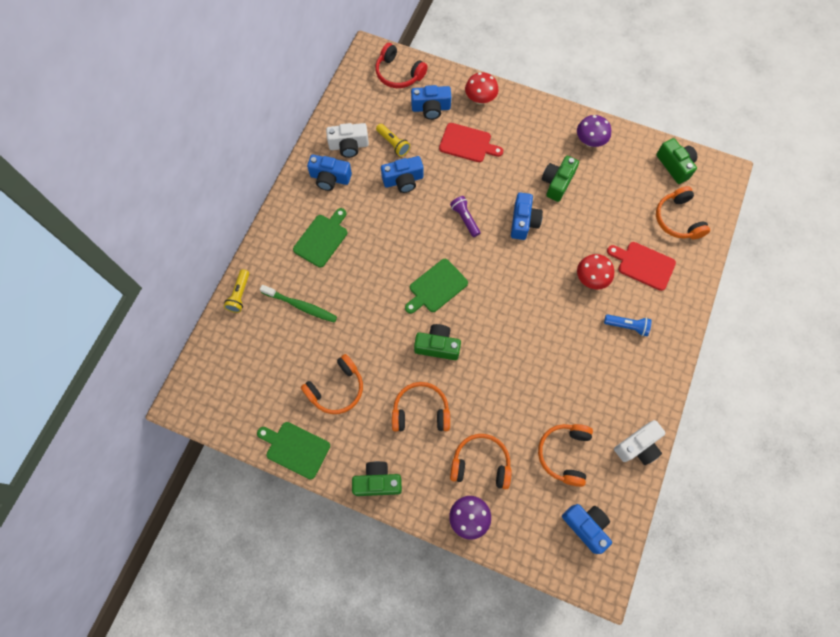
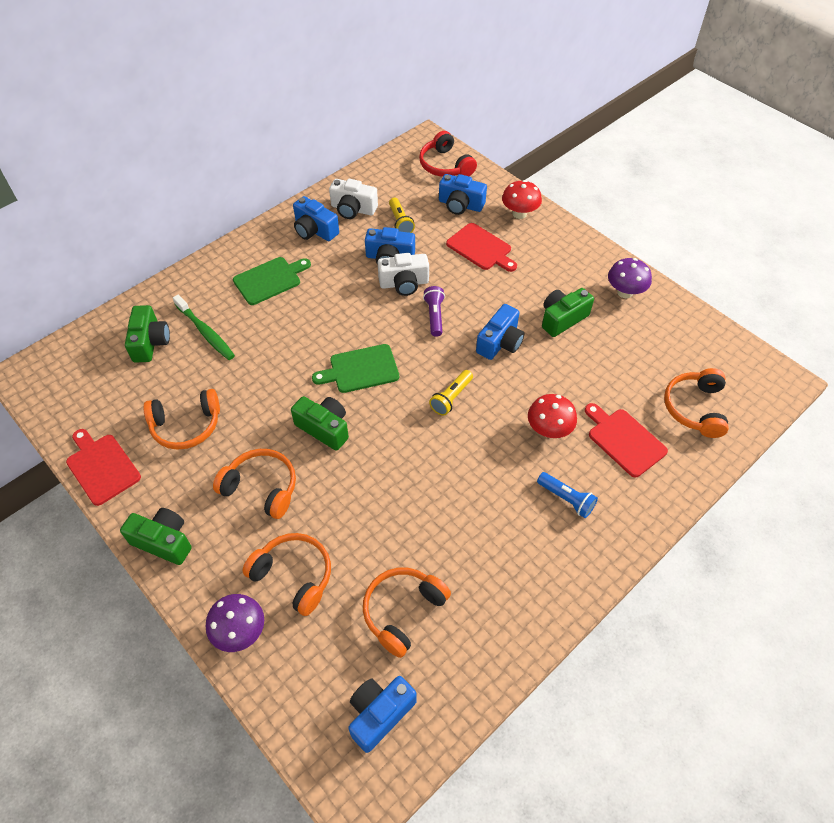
camera: 25 degrees right, 15 degrees down
(239, 295) = (153, 299): yellow flashlight -> yellow flashlight (451, 398)
(295, 449) = (101, 467): green cutting board -> red cutting board
(586, 526) = (379, 714): blue camera -> blue camera turned 120 degrees counterclockwise
(638, 446) = (504, 646): white camera -> white camera (404, 283)
(675, 165) = (720, 351): green camera -> green camera (150, 342)

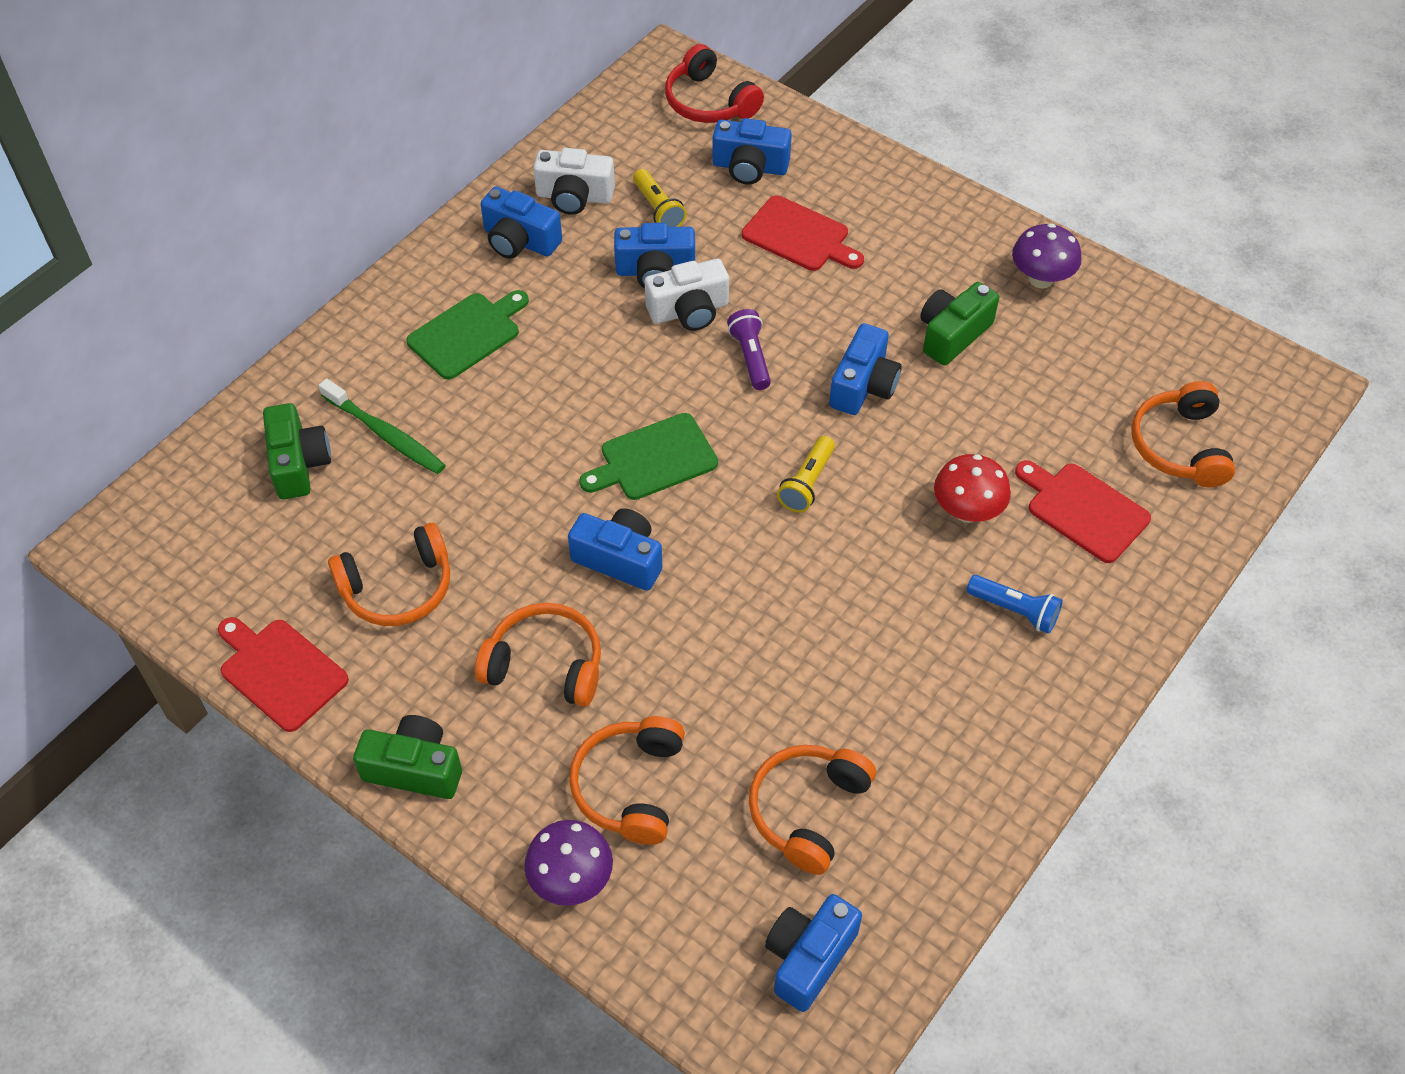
camera: 10 degrees left, 0 degrees up
(293, 576) = (630, 787): orange headphones -> orange headphones turned 105 degrees counterclockwise
(324, 428) = (620, 559): green camera -> blue camera
(519, 214) = (849, 170): red mushroom -> none

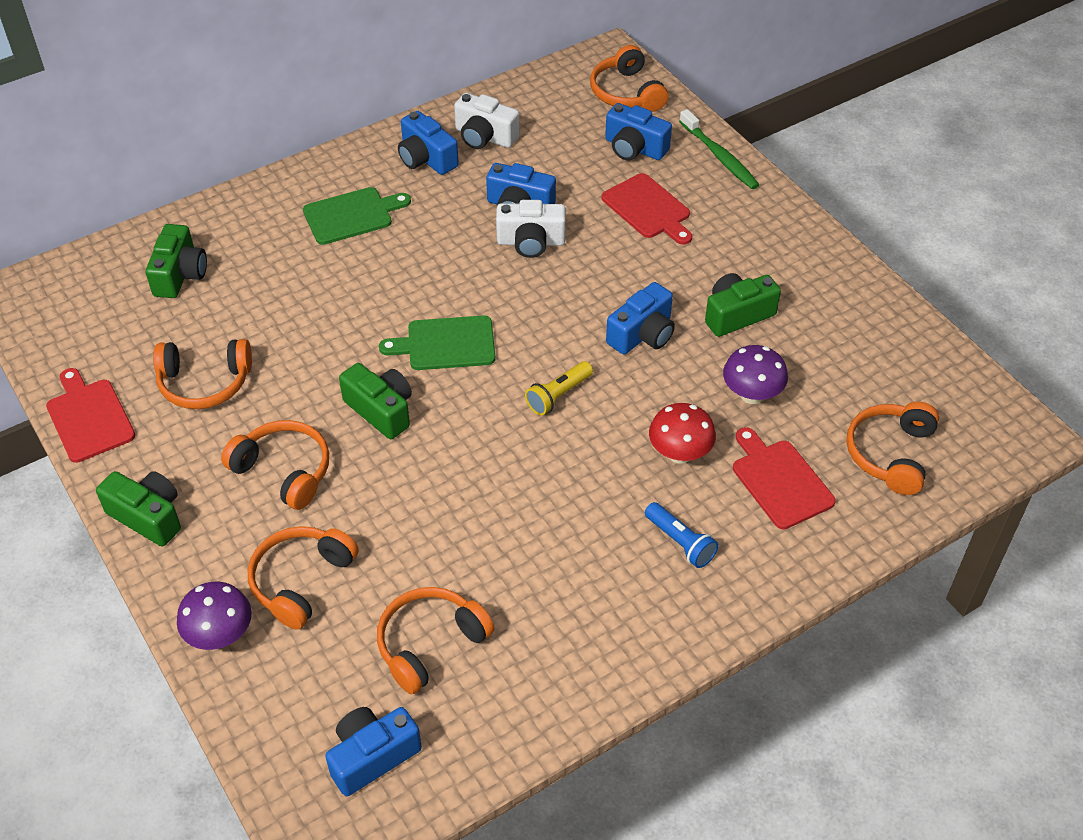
camera: 20 degrees right, 5 degrees down
(385, 434) = (253, 271): green toothbrush -> green toothbrush (719, 156)
(620, 559) = (381, 410): blue camera -> green camera
(658, 209) = (545, 161): yellow flashlight -> none
(709, 102) = (627, 93): red headphones -> orange headphones
(750, 357) = (562, 289): purple flashlight -> none
(1041, 279) = (835, 291): purple mushroom -> purple mushroom (751, 395)

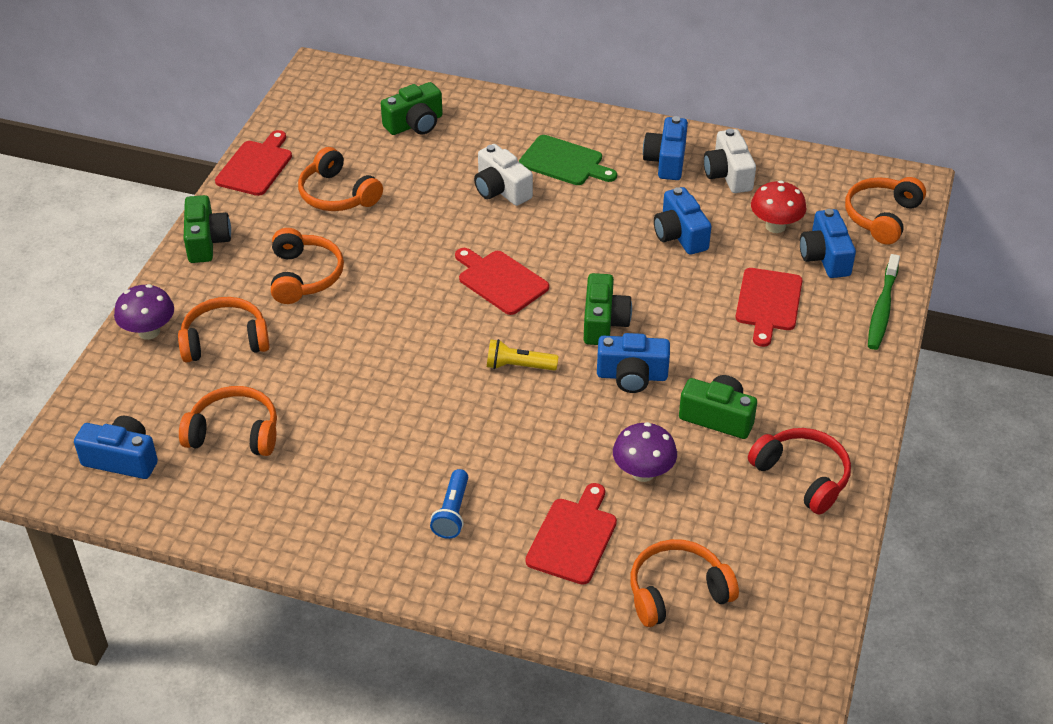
camera: 50 degrees right, 5 degrees down
(381, 410) = (404, 287): green camera -> green camera (603, 322)
(446, 344) = (500, 281): green cutting board -> red cutting board
(531, 242) = (651, 262): white camera -> white camera (501, 190)
(679, 453) = (536, 464): red mushroom -> red mushroom (775, 226)
(841, 309) = (802, 476): none -> red headphones

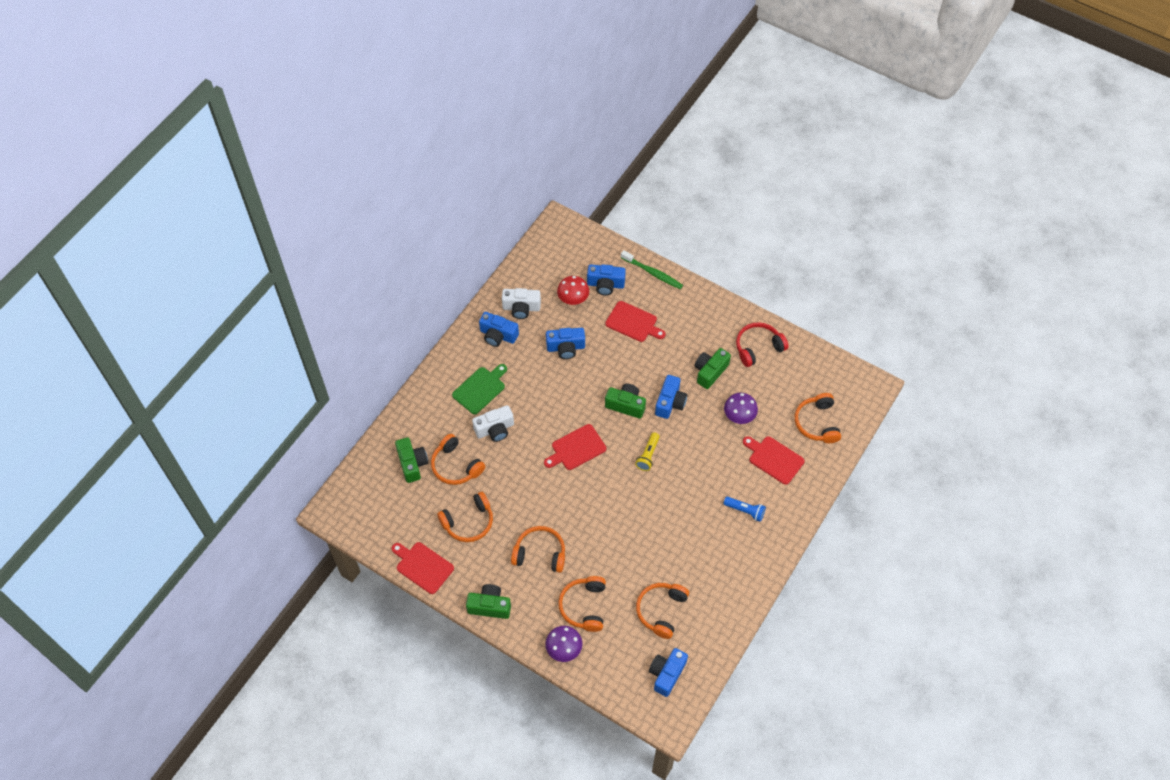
camera: 75 degrees left, 15 degrees up
(882, 217) = (581, 247): orange headphones -> orange headphones (456, 466)

